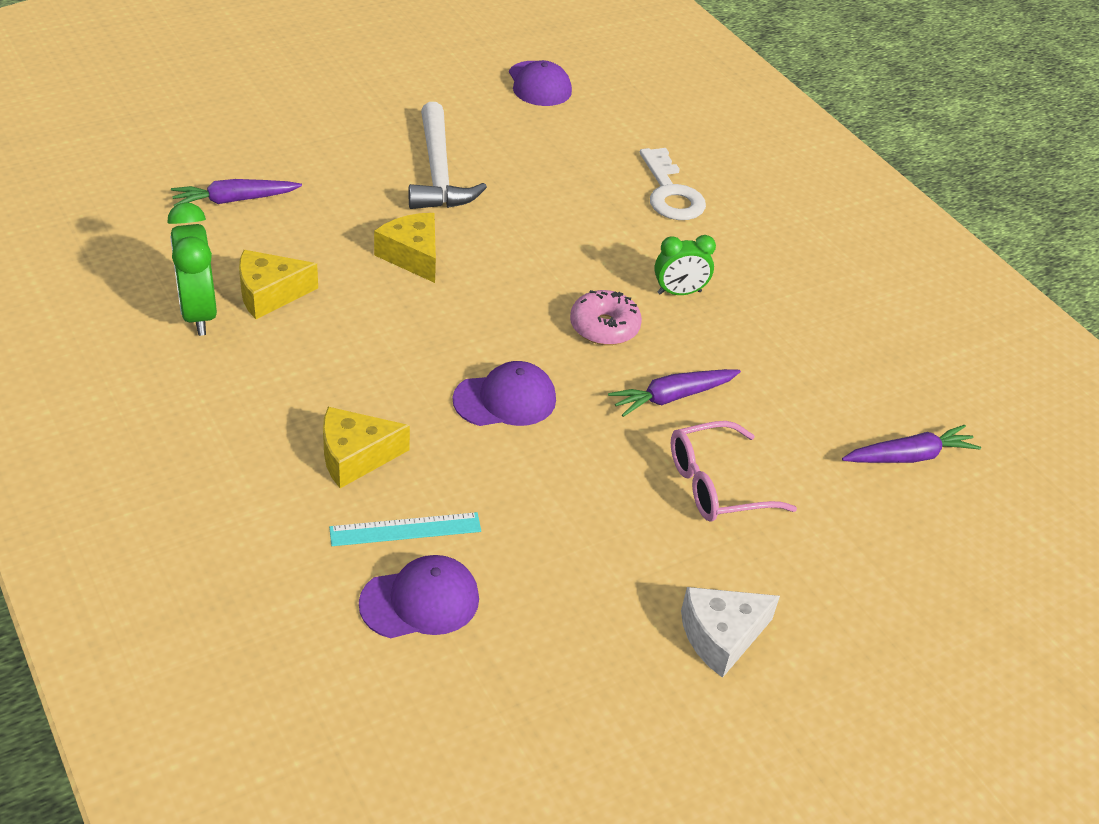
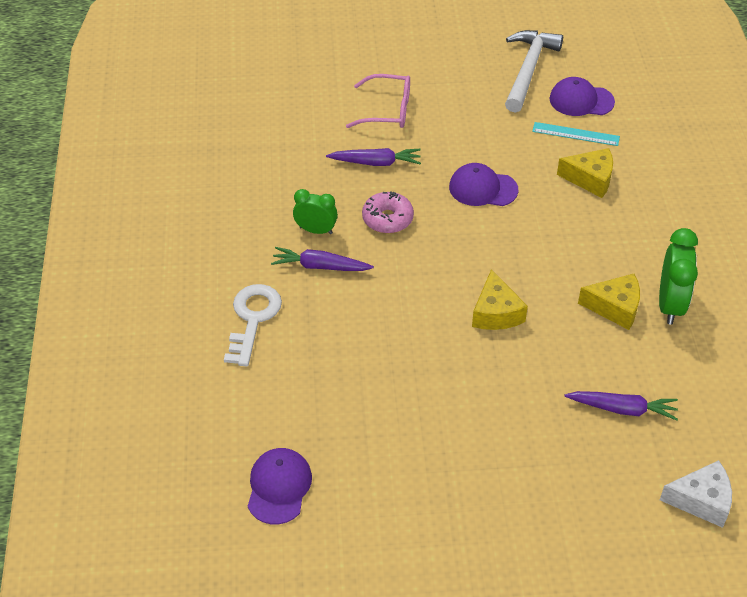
camera: 150 degrees left, 5 degrees up
(438, 172) = (436, 394): white hammer -> white hammer (528, 70)
(721, 636) = (438, 49): white cheese -> white cheese (701, 500)
(909, 456) = (262, 95): purple carrot -> purple carrot (320, 266)

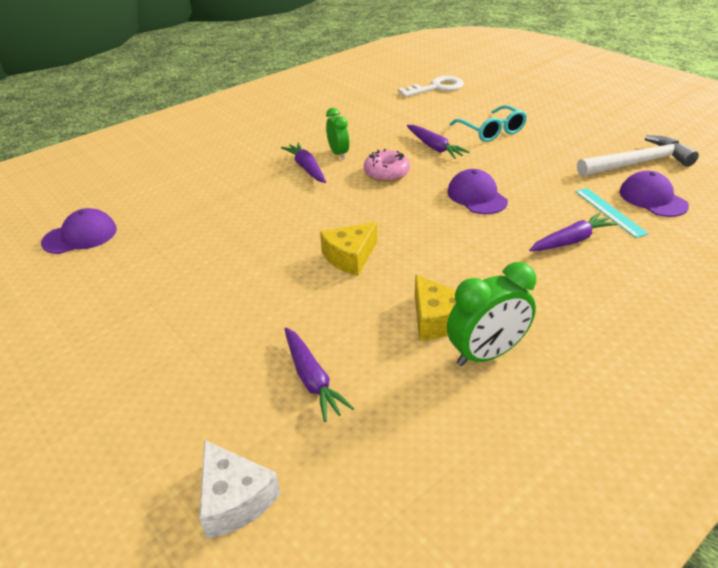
camera: 55 degrees right, 10 degrees down
(253, 319) = (230, 166): white key -> white key (436, 88)
(388, 110) = (491, 131): pink glasses -> turquoise glasses
(590, 179) = (571, 240): yellow cheese -> purple carrot

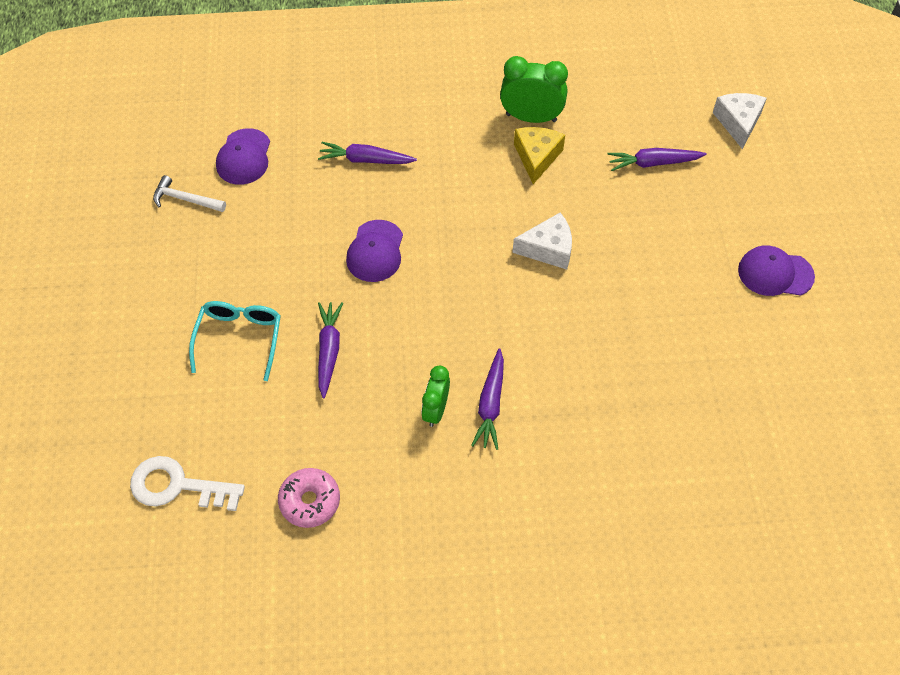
camera: 145 degrees left, 20 degrees up
(80, 236) = (777, 433): purple cap -> purple cap (775, 273)
(312, 379) = (653, 163): purple carrot -> purple carrot turned 105 degrees counterclockwise
(350, 257) = (548, 249): yellow cheese -> white cheese
(386, 173) = (419, 340): pink donut -> pink donut (310, 501)
(610, 212) = (297, 166): turquoise ruler -> none
(638, 163) = (185, 199): white hammer -> white hammer, size x0.56

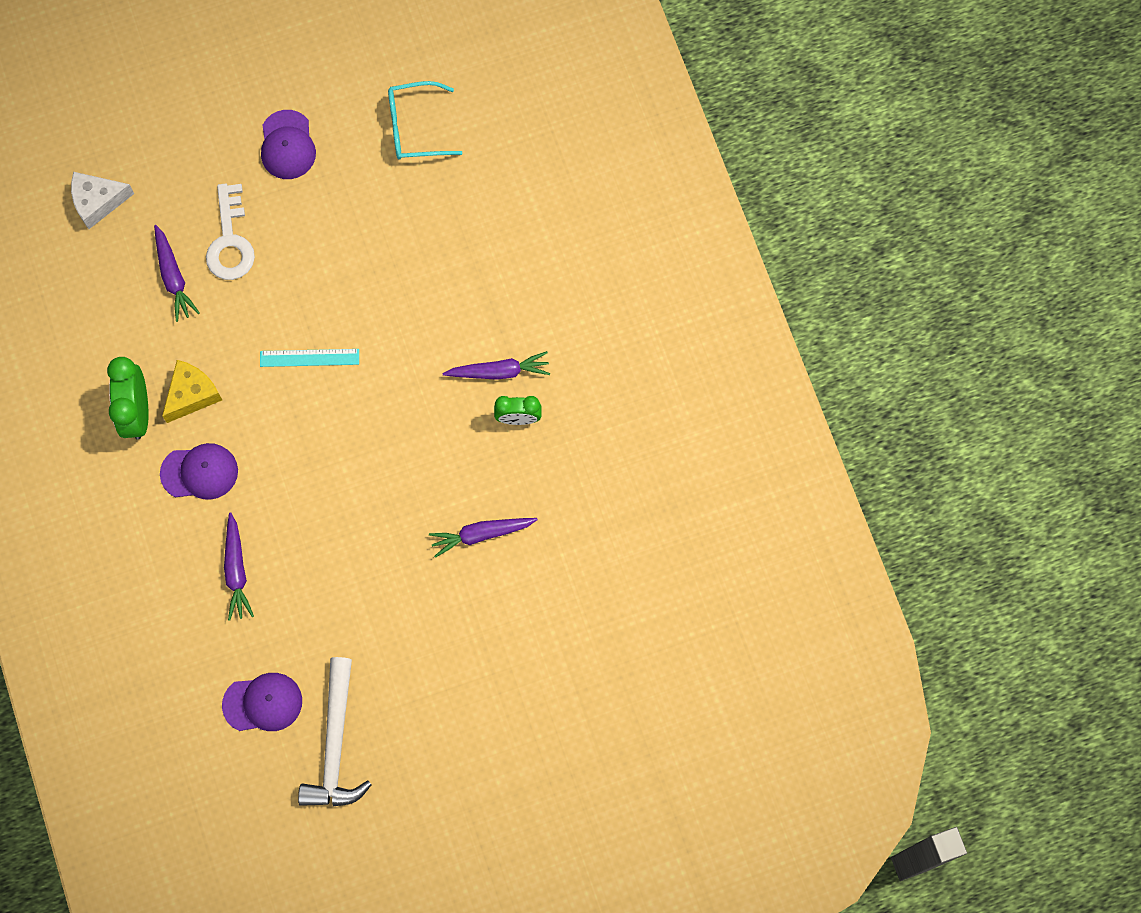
camera: 105 degrees left, 15 degrees up
(178, 486) = (657, 624): white key -> white key (230, 241)
(185, 199) = (335, 744): white hammer -> white hammer, size x1.79
(239, 338) = (490, 624): turquoise glasses -> turquoise glasses (415, 127)
(310, 501) = (638, 502): pink donut -> none
(375, 251) = (354, 525): purple cap -> purple cap (199, 472)
(537, 157) = (192, 394): yellow cheese -> yellow cheese turned 135 degrees clockwise
(548, 249) = (309, 358): white cheese -> turquoise ruler

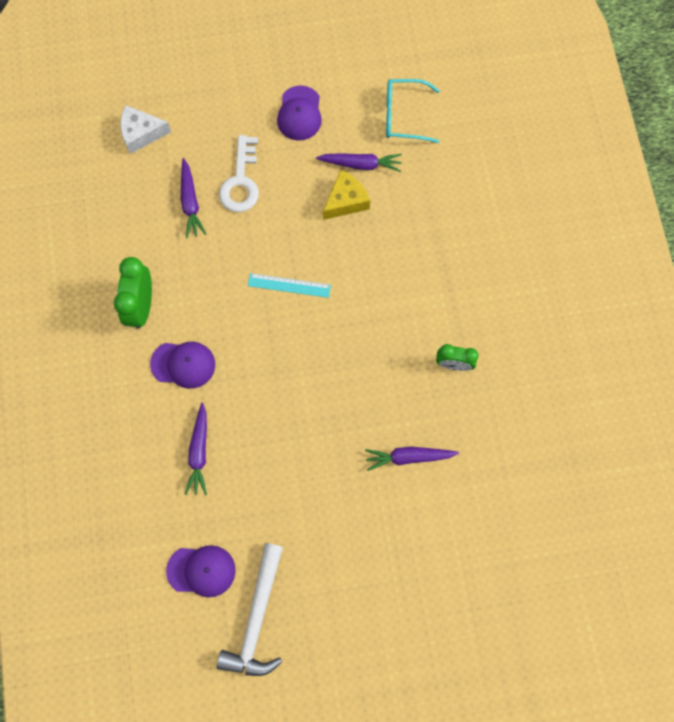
camera: 10 degrees right, 0 degrees up
(192, 394) = (188, 299): yellow cheese -> yellow cheese (346, 201)
(499, 371) = (443, 323): purple carrot -> purple carrot (361, 164)

